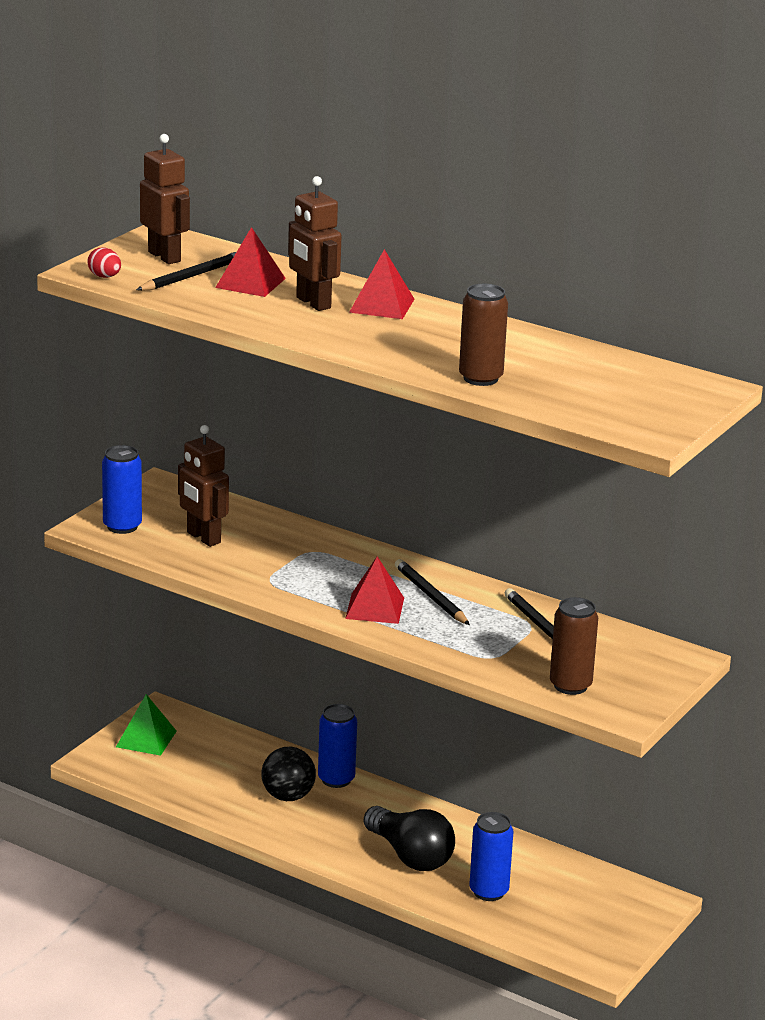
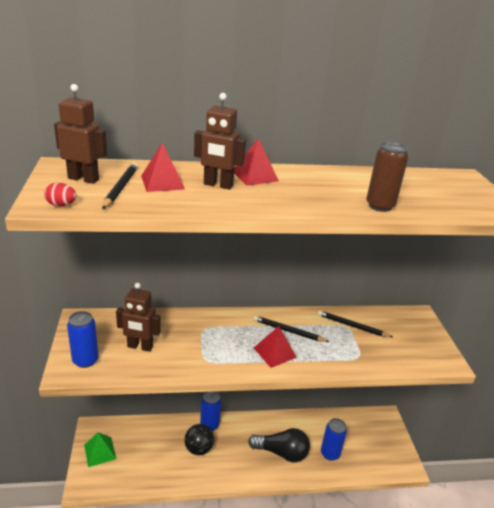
camera: 40 degrees left, 5 degrees up
(570, 685) = (408, 356): brown can -> none

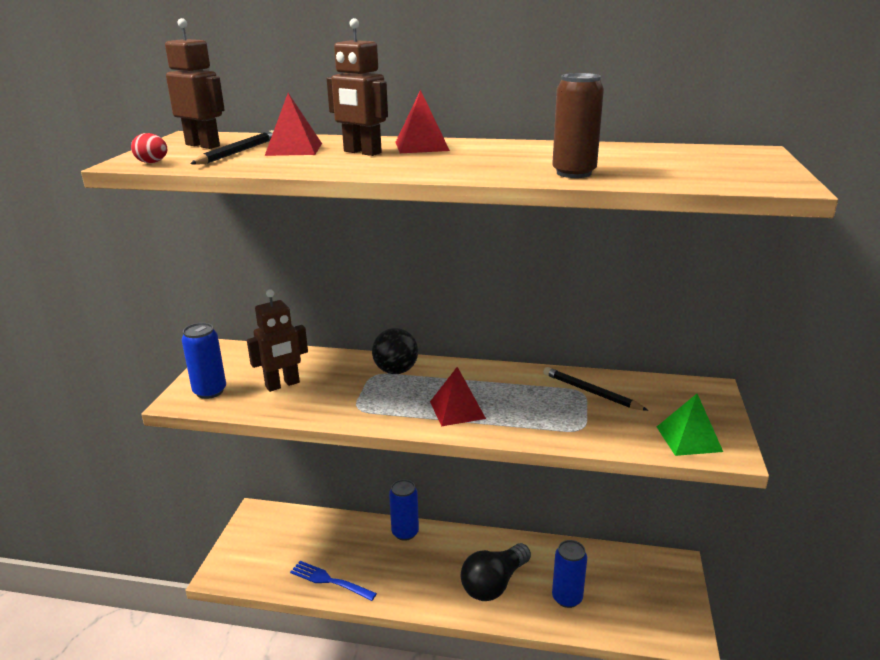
camera: 20 degrees right, 5 degrees down
(100, 452) = (253, 541): green pyramid -> green pyramid (688, 439)
(140, 347) = (282, 385): brown robot -> brown robot turned 60 degrees counterclockwise
(170, 472) = (330, 581): none -> blue fork
(199, 449) = (379, 559): black ball -> black ball (396, 371)
(282, 452) = (494, 584): black light bulb -> black light bulb turned 105 degrees clockwise
(288, 331) = (490, 388): black pencil -> none

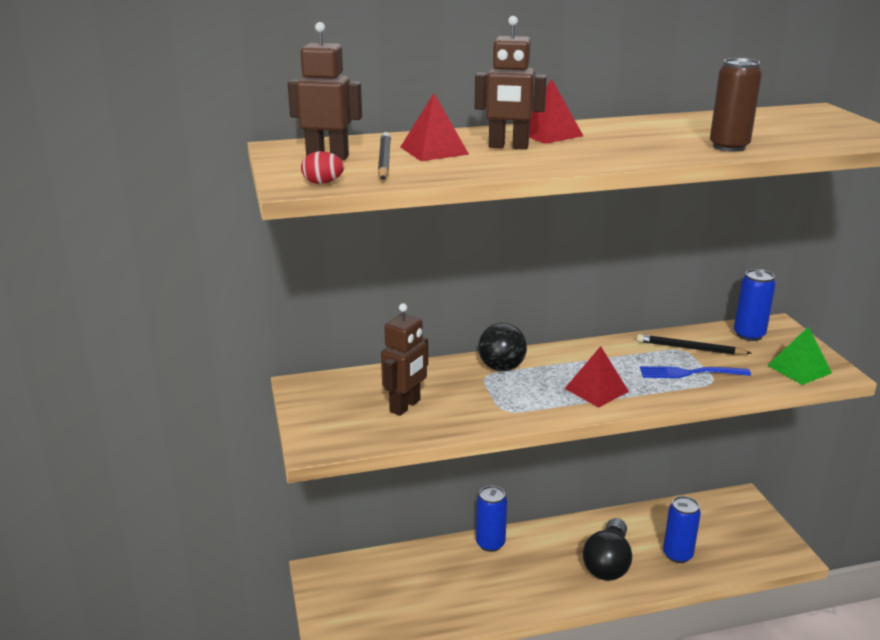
camera: 25 degrees left, 0 degrees up
(210, 391) = (336, 430): blue can -> blue can (749, 335)
(330, 581) = (454, 611): blue fork -> blue fork (690, 373)

